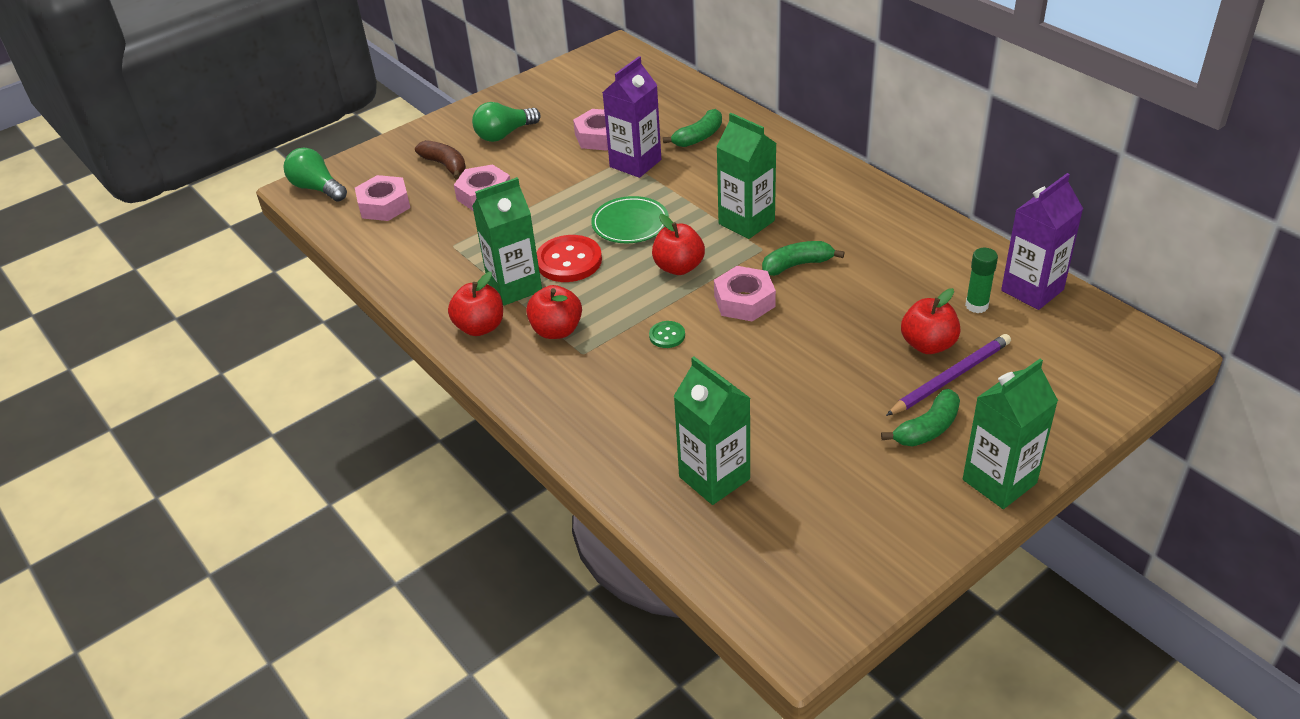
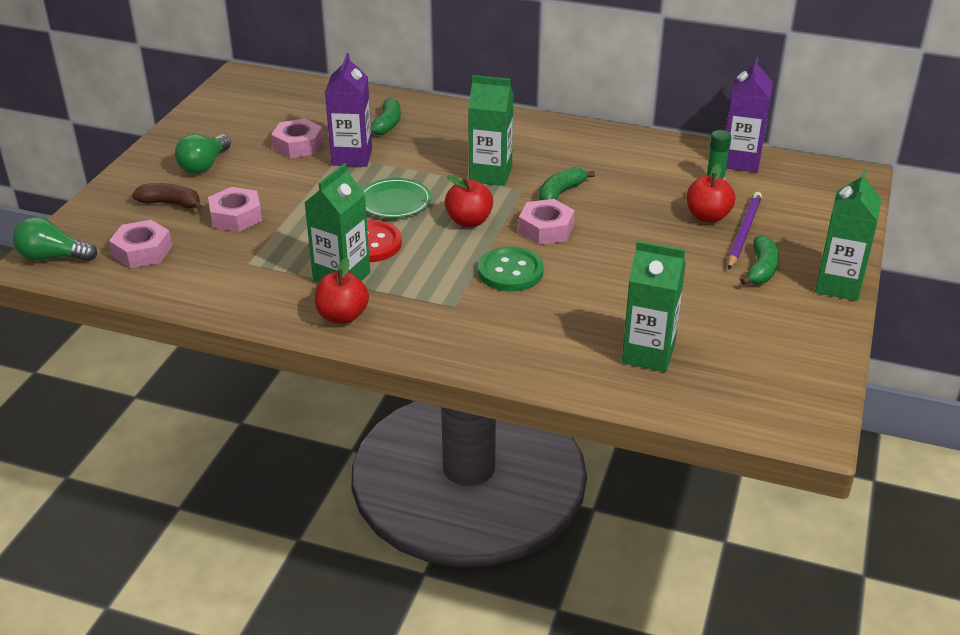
camera: 35 degrees left, 5 degrees down
(556, 330) = (414, 297): red apple -> none
(667, 336) = (510, 271): green button -> green button, size x1.99

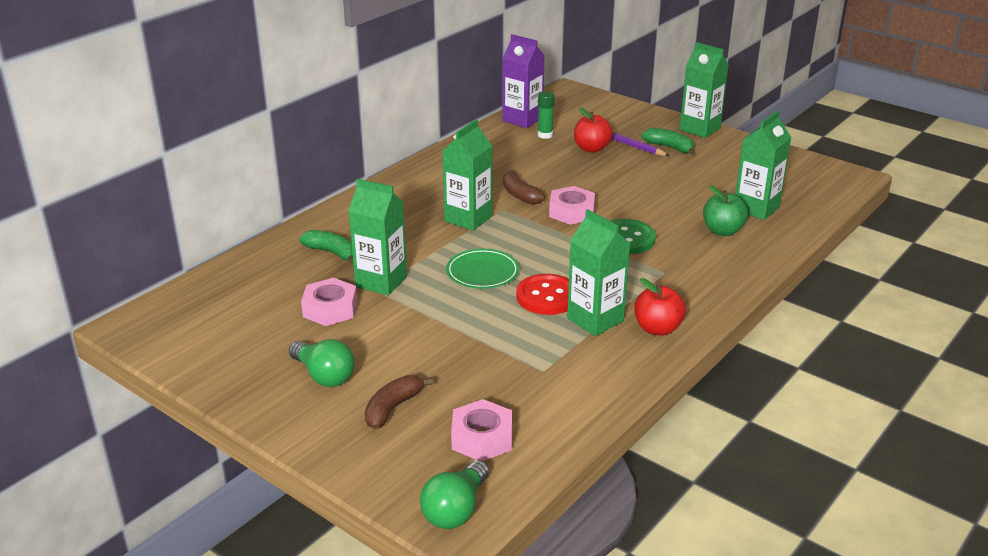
camera: 70 degrees left, 5 degrees down
(236, 216) = (450, 366): pink nut -> none
(352, 157) = (381, 282): purple carton -> green carton
(469, 221) = (539, 242): red apple -> none
(560, 193) = (520, 195): green banana -> brown banana
(572, 334) = (722, 231): none -> green apple

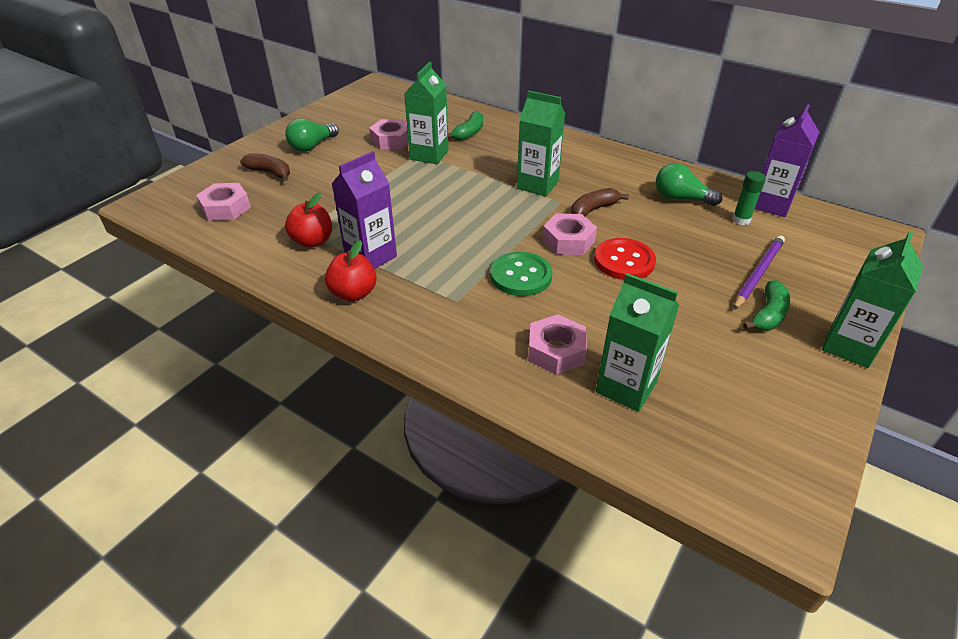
camera: 85 degrees right, 10 degrees up
(455, 510) = (157, 202): green light bulb -> green light bulb (680, 198)
(482, 272) = (446, 197): green plate -> none
(547, 297) = (409, 230): red button -> red button (624, 261)
(591, 148) = (726, 252): red apple -> red apple (312, 241)
(595, 320) = (371, 256): green carton -> purple carton
(722, 231) = (556, 351): green apple -> pink nut

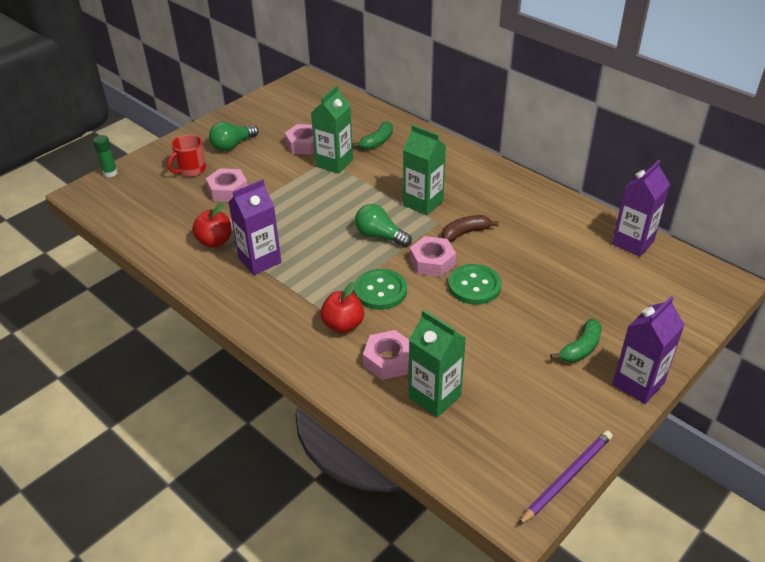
camera: 10 degrees right, 0 degrees up
(226, 208) = (149, 203): pink nut -> pink nut (228, 190)
(270, 172) = (191, 170): brown banana -> red mug
(353, 293) = (238, 292): red apple -> red apple (343, 325)
(624, 261) = (474, 286): red button -> green button
(680, 198) = (550, 229): green light bulb -> green light bulb (379, 236)
(741, 220) = (597, 256): green glue stick -> green glue stick (110, 173)
(758, 273) = (589, 310): purple pencil -> purple pencil (566, 478)
(849, 346) = (638, 384): green carton -> purple carton

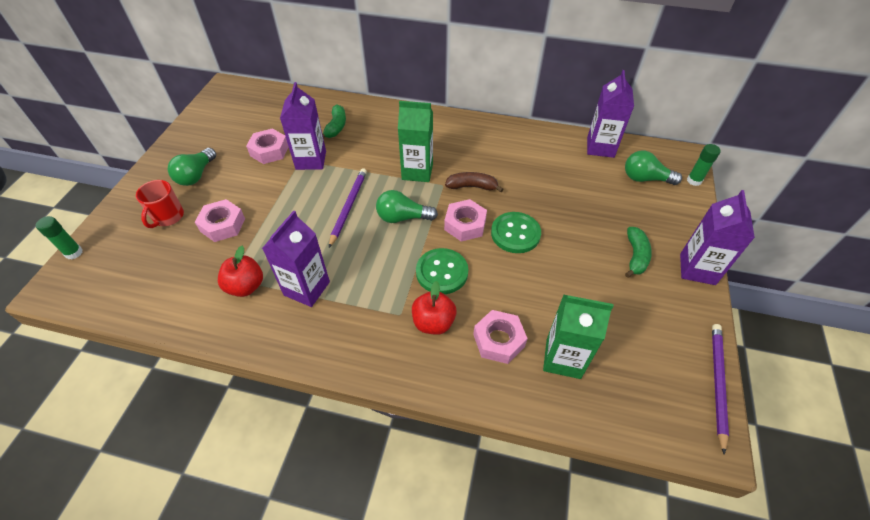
camera: 30 degrees left, 10 degrees up
(334, 163) = (311, 160): green carton -> purple carton
(338, 211) = (348, 207): none -> purple pencil
(465, 233) = (472, 186): brown banana -> brown banana turned 60 degrees clockwise
(657, 287) = (645, 178): none -> green light bulb
(714, 308) = (694, 181): none -> green glue stick

